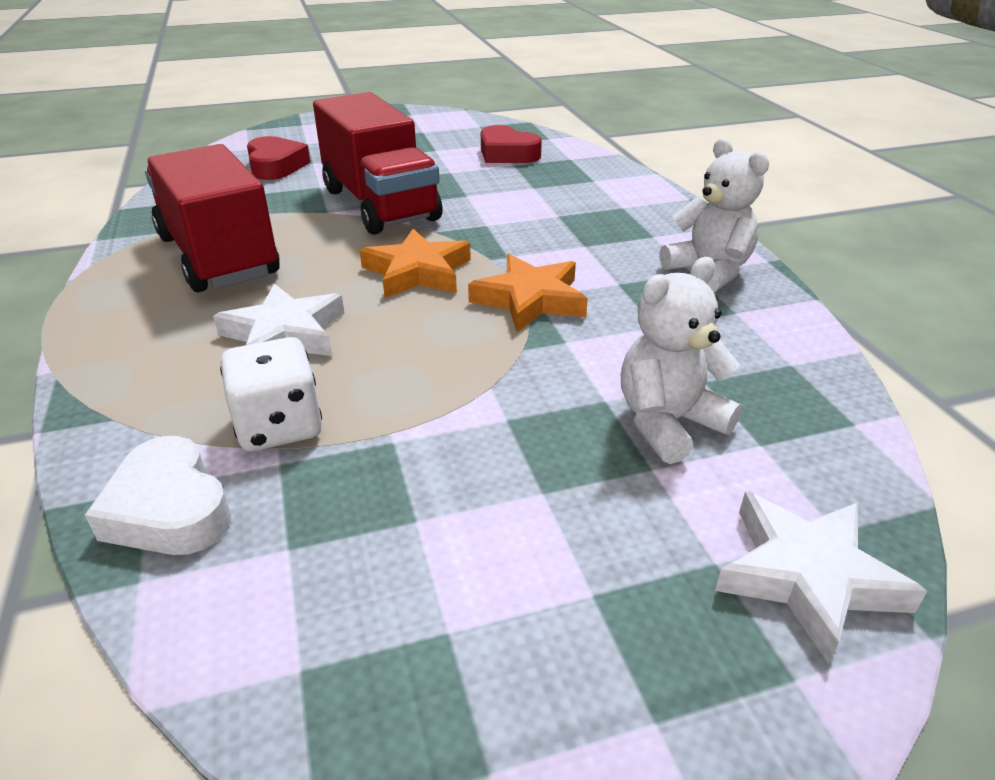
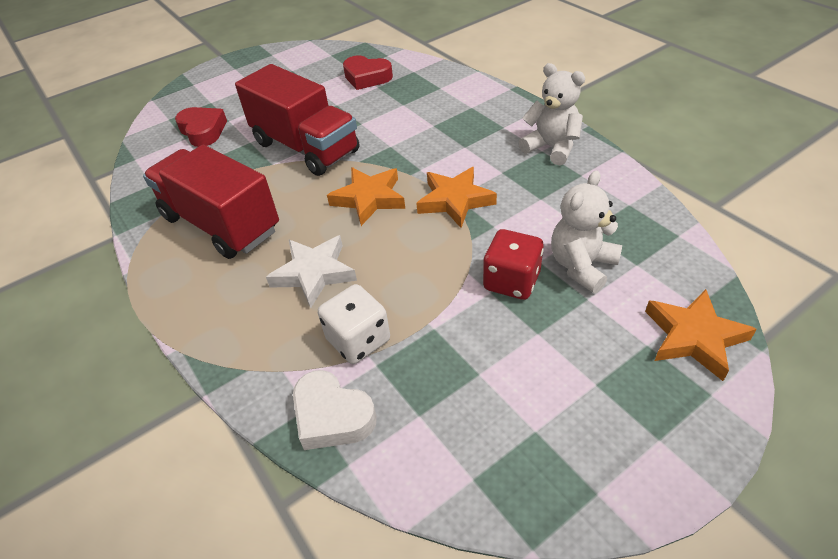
camera: 15 degrees left, 10 degrees up
(547, 414) = (511, 281): none -> red dice
(807, 576) = (694, 337): white star -> orange star

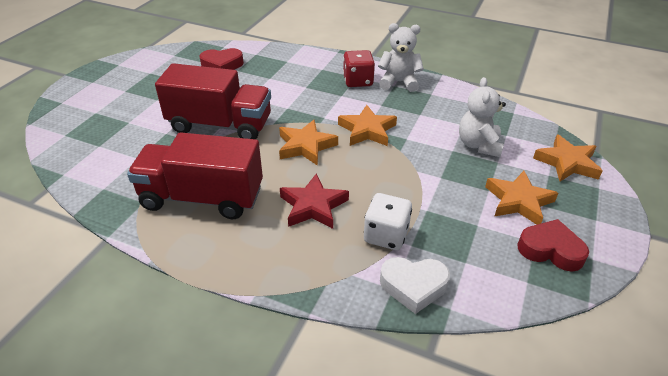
camera: 35 degrees left, 5 degrees down
(203, 131) = (112, 136): red heart -> red heart (550, 250)
(314, 273) = (313, 206): white star -> red star
(511, 281) = (447, 167): red dice -> red dice (358, 81)
(565, 364) = (518, 201): none -> orange star

